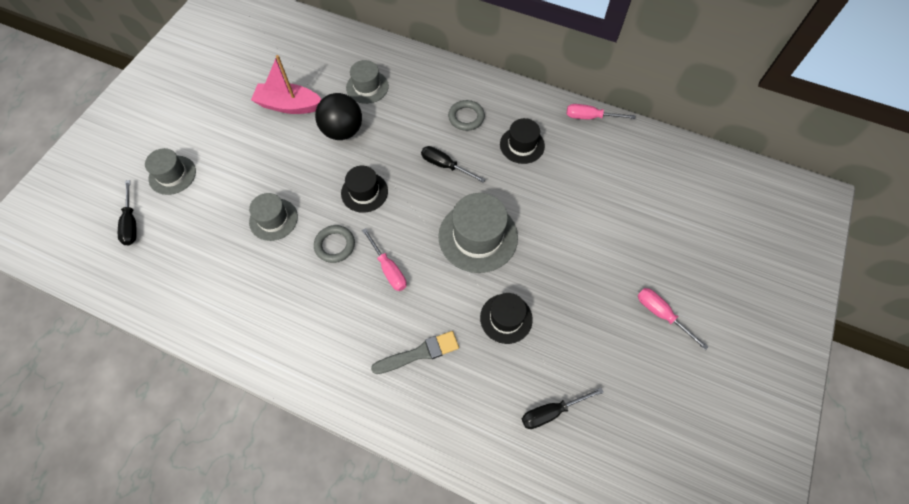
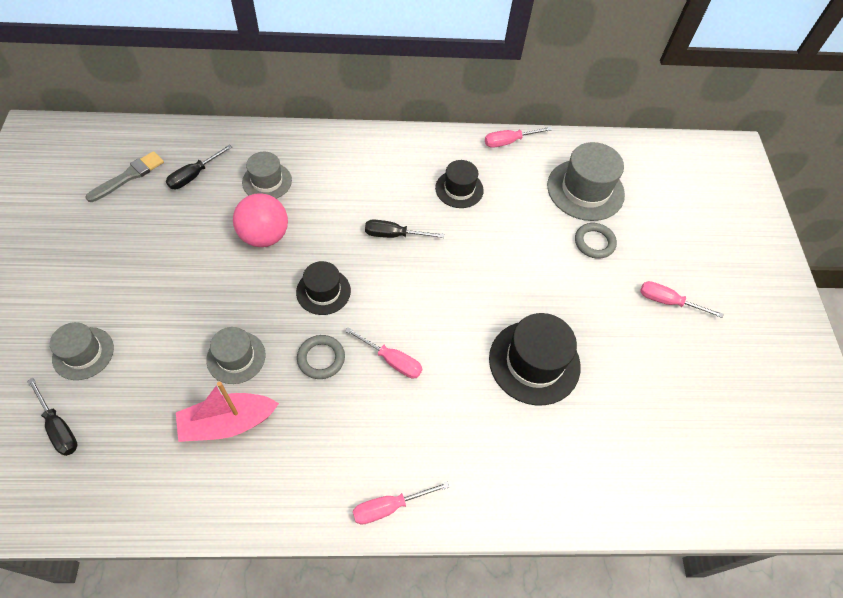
camera: 30 degrees left, 5 degrees down
(289, 105) = (187, 228): pink boat -> pink boat (228, 423)
(325, 384) = (389, 507): none -> pink screwdriver
(343, 131) = (264, 236): black ball -> pink ball
(419, 353) = (469, 432): grey brush -> grey brush (129, 176)
(466, 117) = (389, 180): grey ring -> grey ring (594, 242)
(478, 236) = (464, 293): grey hat -> grey hat (585, 190)
(506, 318) = (534, 362): black hat -> black hat, size x1.63
(551, 412) = (623, 433): black screwdriver -> black screwdriver (194, 175)

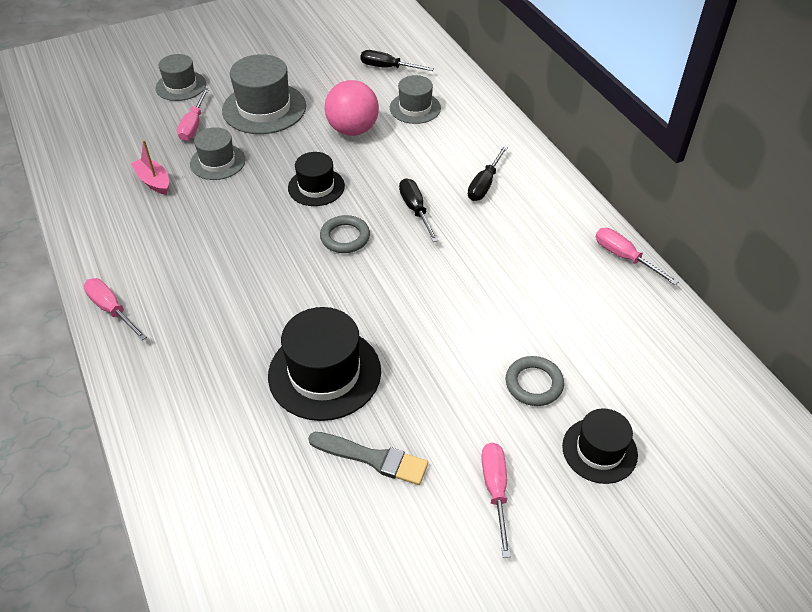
camera: 70 degrees right, 10 degrees down
(59, 427) = (114, 101): black screwdriver -> black screwdriver (484, 184)
(129, 176) = (359, 37): grey brush -> grey brush (372, 458)
(228, 423) = (154, 181): pink boat -> pink boat, size x0.63
(321, 358) = (243, 212): grey ring -> grey ring (345, 237)
(392, 360) = (266, 259): pink screwdriver -> pink screwdriver (194, 125)
(459, 189) = (516, 238): black hat -> black hat (599, 450)
(585, 190) = (612, 351): grey hat -> grey hat (264, 108)

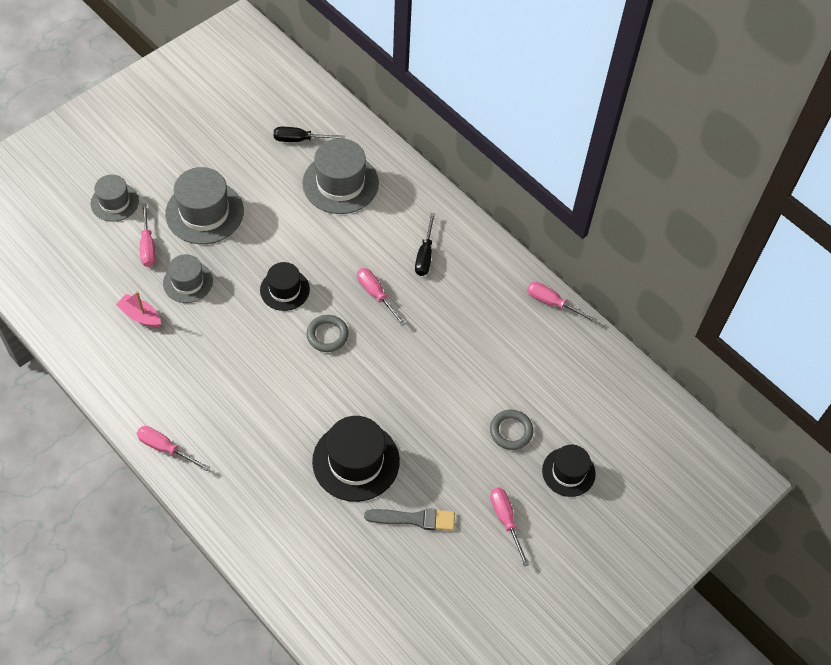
camera: 20 degrees left, 10 degrees up
(353, 130) = (294, 220): pink ball -> none
(415, 108) = (340, 183): grey hat -> grey hat, size x1.63
(415, 210) = (376, 294): black screwdriver -> pink screwdriver

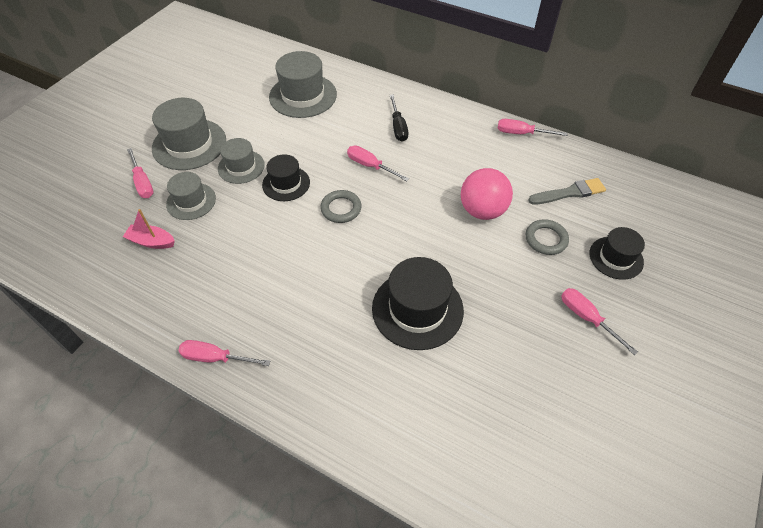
camera: 15 degrees left, 5 degrees down
(114, 202) = (100, 157): grey hat -> grey hat (241, 167)
(300, 139) = (256, 75): black screwdriver -> none
(414, 519) = (501, 345): grey brush -> grey brush (569, 193)
(464, 381) = (482, 211): none -> pink ball

